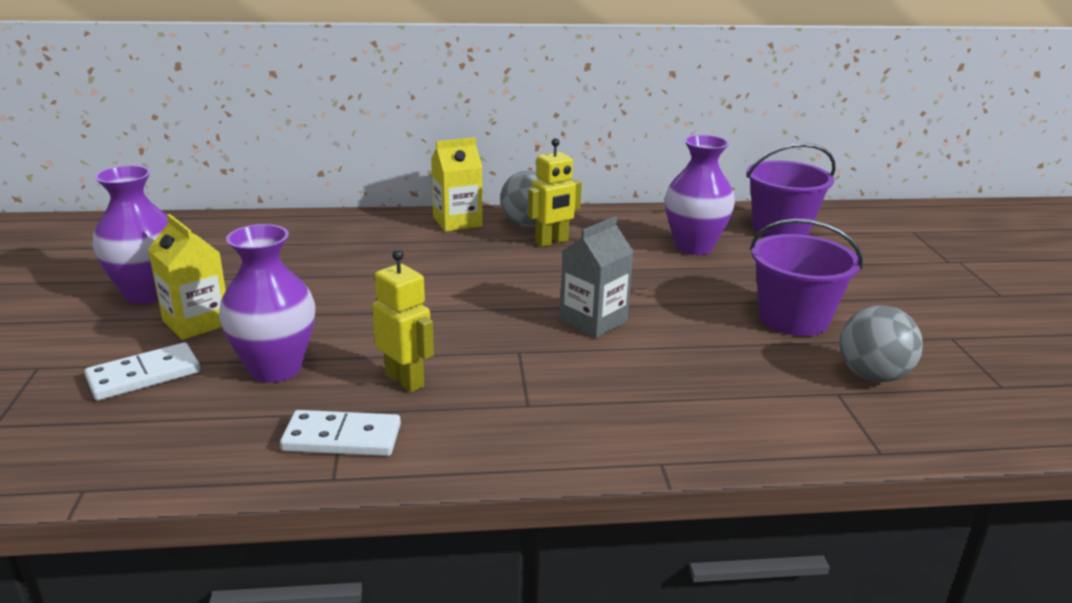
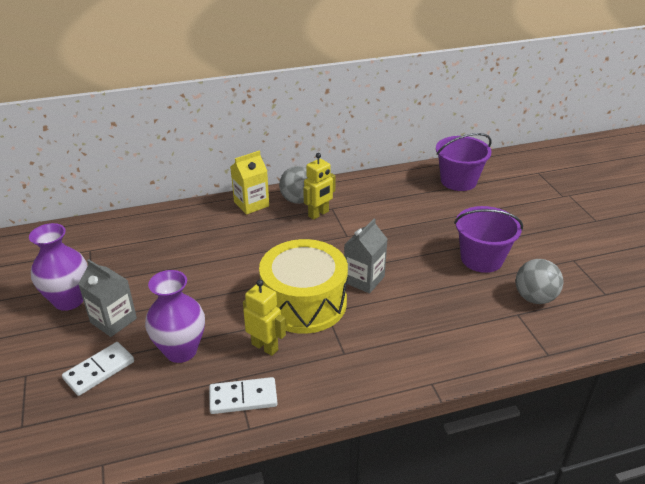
camera: 10 degrees left, 10 degrees up
(196, 322) = (113, 320): yellow carton -> grey carton
(489, 336) = (304, 302): none -> yellow drum
(693, 247) = (409, 205): purple vase -> none

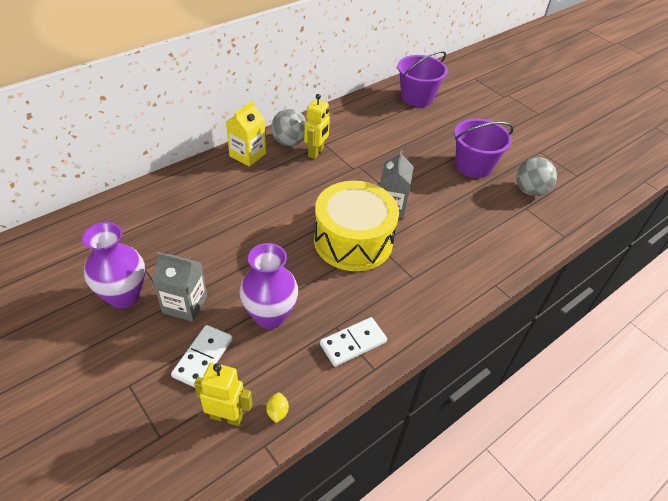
camera: 25 degrees left, 10 degrees up
(132, 438) = (277, 412): none -> yellow lemon
(265, 347) = (344, 291): yellow robot -> yellow robot (226, 416)

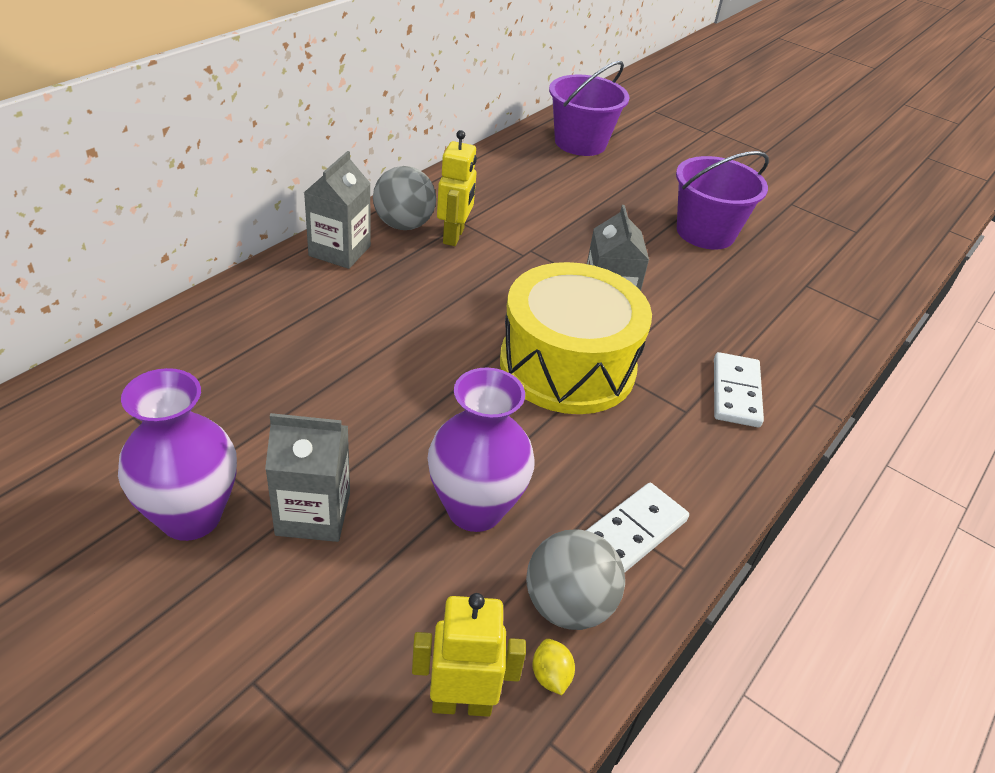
camera: 15 degrees left, 5 degrees down
(203, 358) = (380, 603): white domino -> white domino (736, 393)
(247, 155) = (339, 251): yellow carton -> grey carton
(530, 191) = (802, 260): grey ball -> grey ball (567, 605)

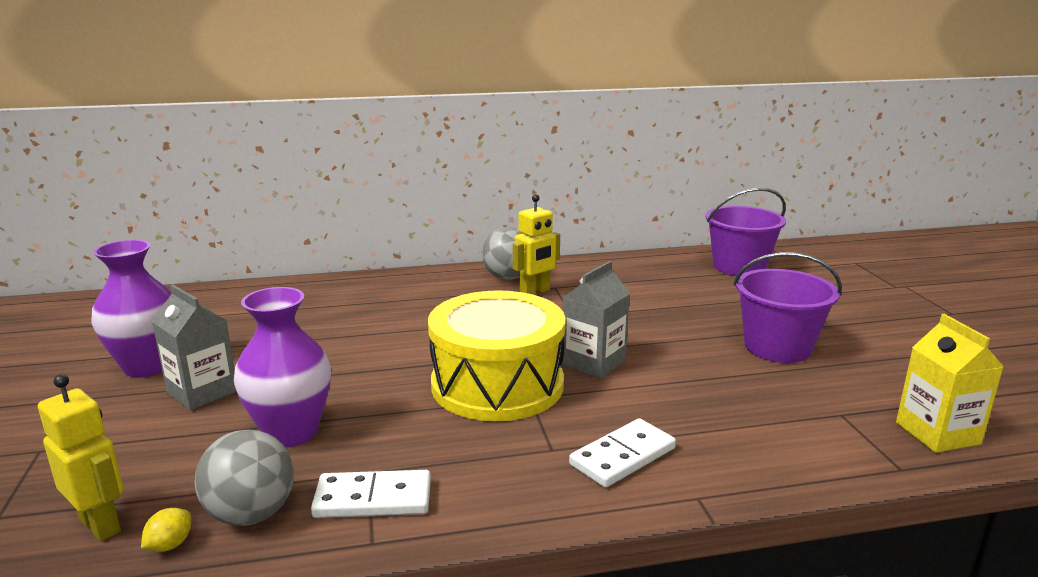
camera: 45 degrees right, 20 degrees down
(339, 251) = (441, 279): grey carton -> none
(866, 278) = (937, 433): none -> yellow carton

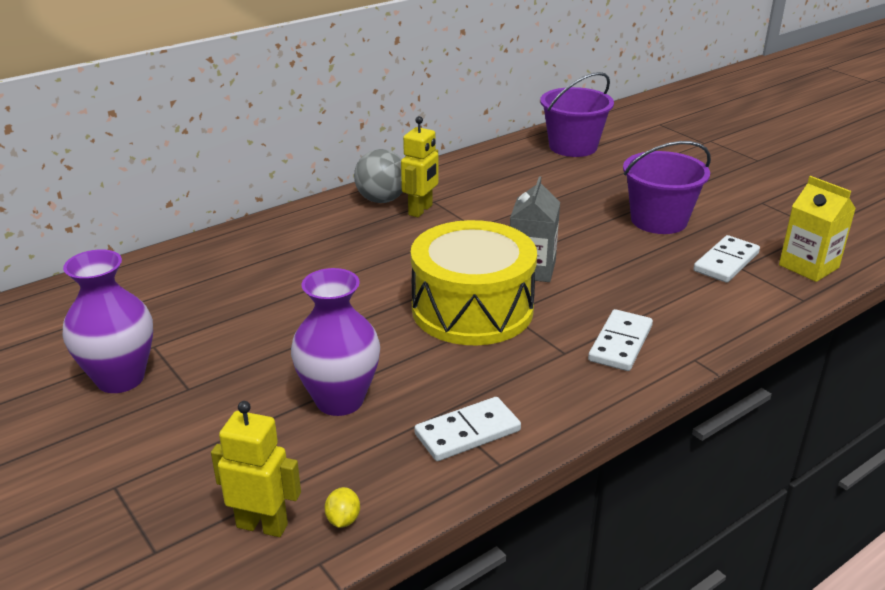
camera: 25 degrees left, 10 degrees up
(202, 392) = (210, 387): grey carton -> none
(251, 514) = (382, 475): grey ball -> none
(826, 404) = (726, 262): none -> white domino

